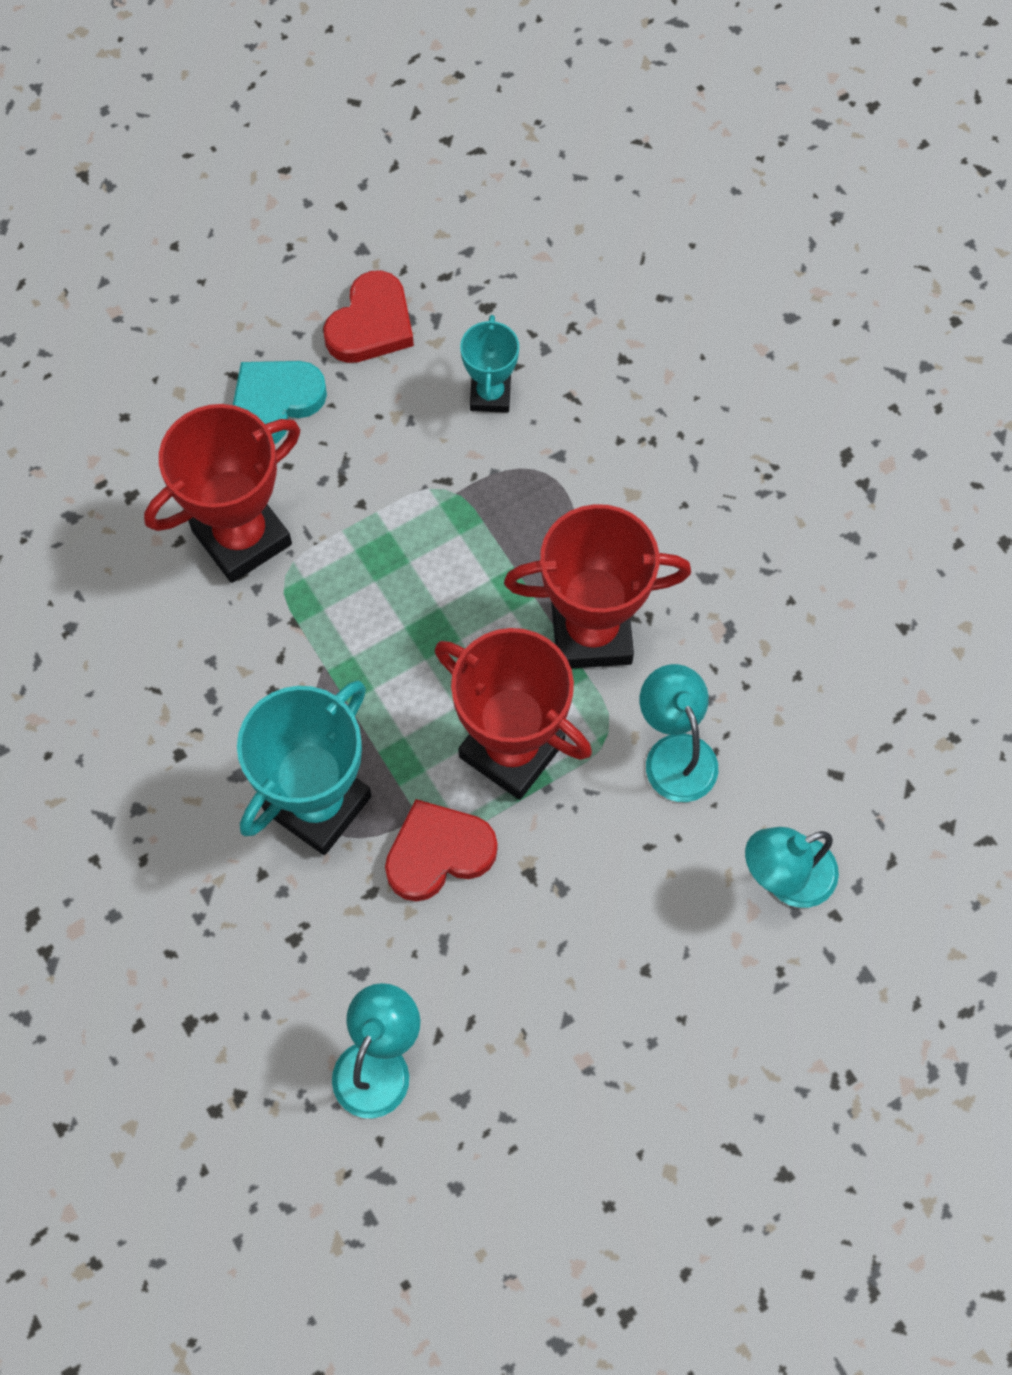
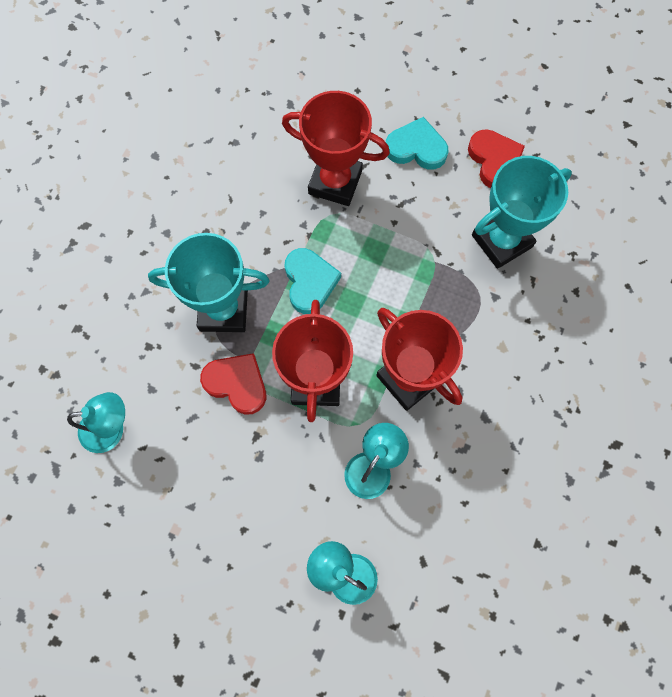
camera: 55 degrees right, 5 degrees up
(363, 666) = (309, 282): none -> turquoise heart
(371, 324) = (494, 160): red heart -> red heart turned 105 degrees counterclockwise
(490, 395) = (501, 241): turquoise trophy -> turquoise trophy, size x1.83

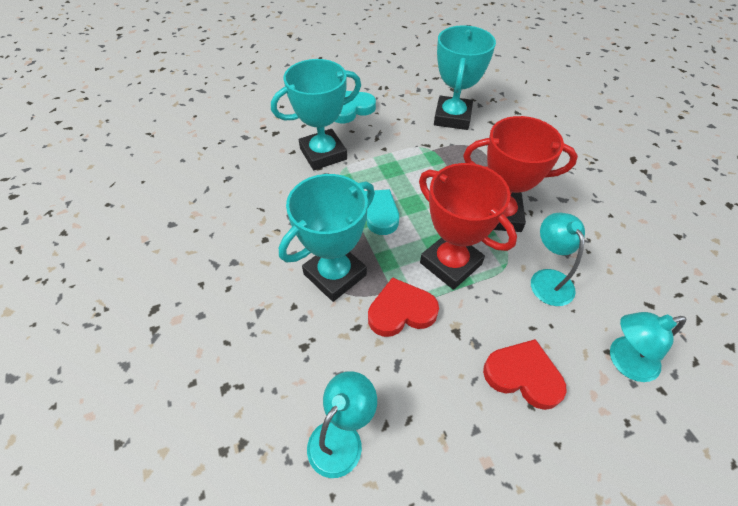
camera: 45 degrees left, 20 degrees down
(335, 182) = (323, 154): red trophy -> turquoise trophy
(494, 160) = (400, 89): red heart -> red heart (523, 375)

